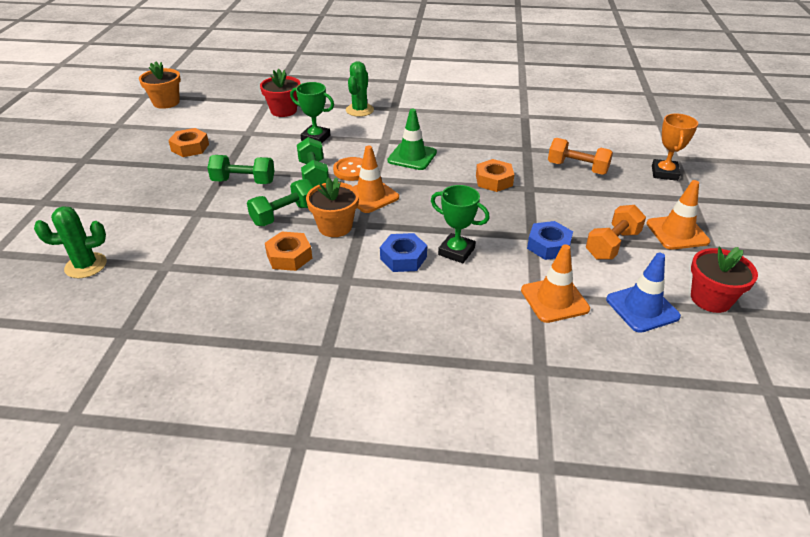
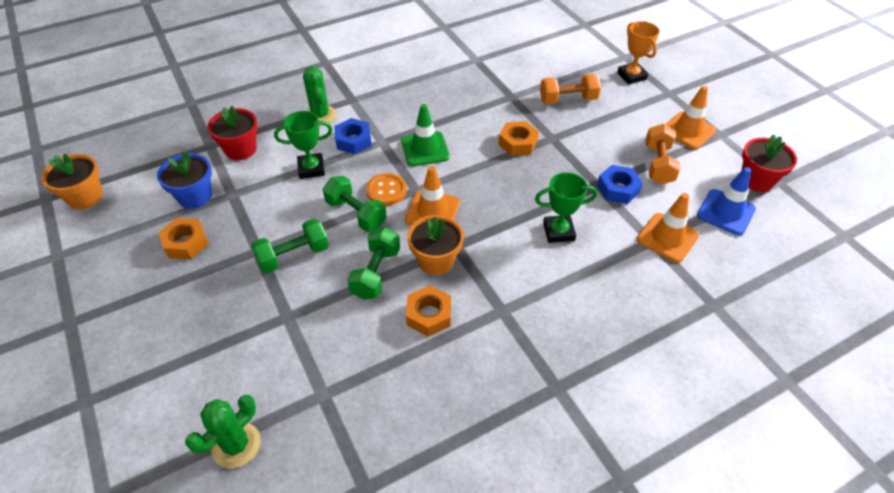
camera: 35 degrees left, 10 degrees up
(225, 125) = (195, 196): none -> blue flower pot
(403, 258) = (525, 261): blue nut -> blue nut (353, 140)

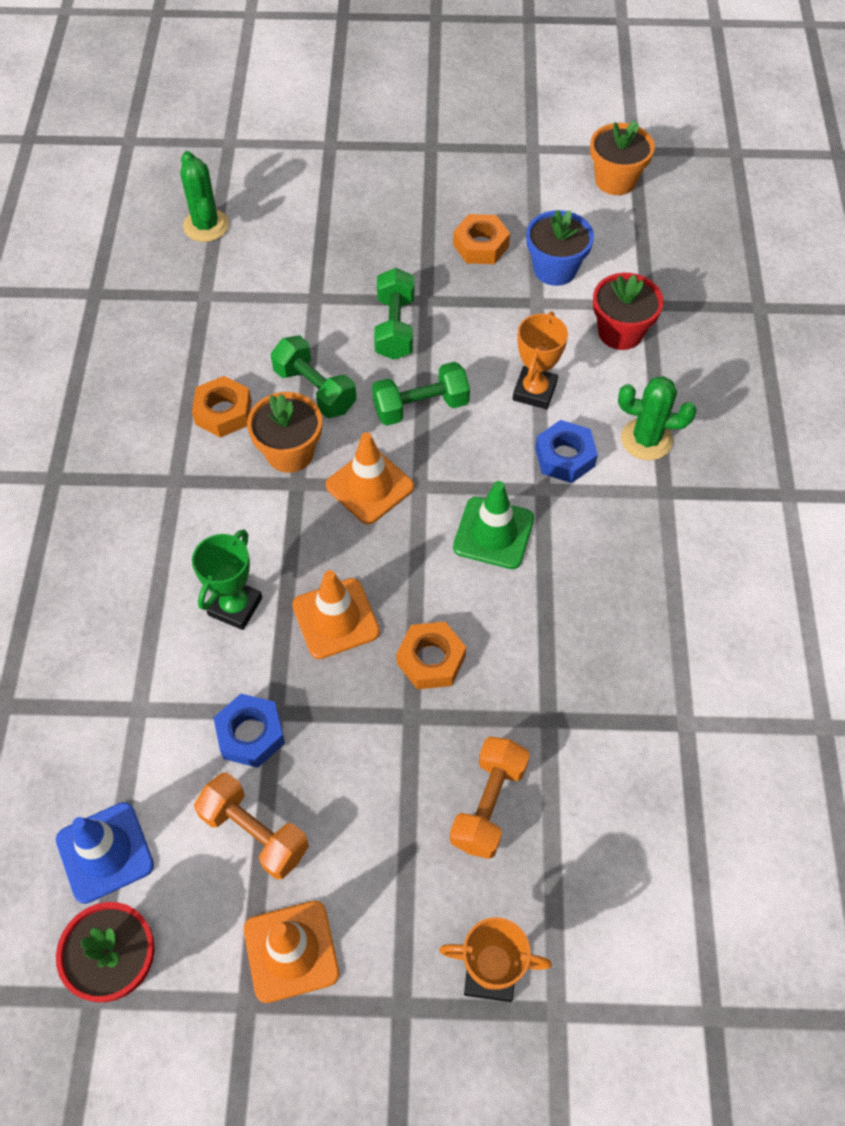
camera: 120 degrees right, 10 degrees up
(311, 169) = (534, 391): green trophy -> orange trophy
(386, 190) = (440, 453): orange button -> none
(667, 238) = (128, 732): orange traffic cone -> orange traffic cone (336, 618)

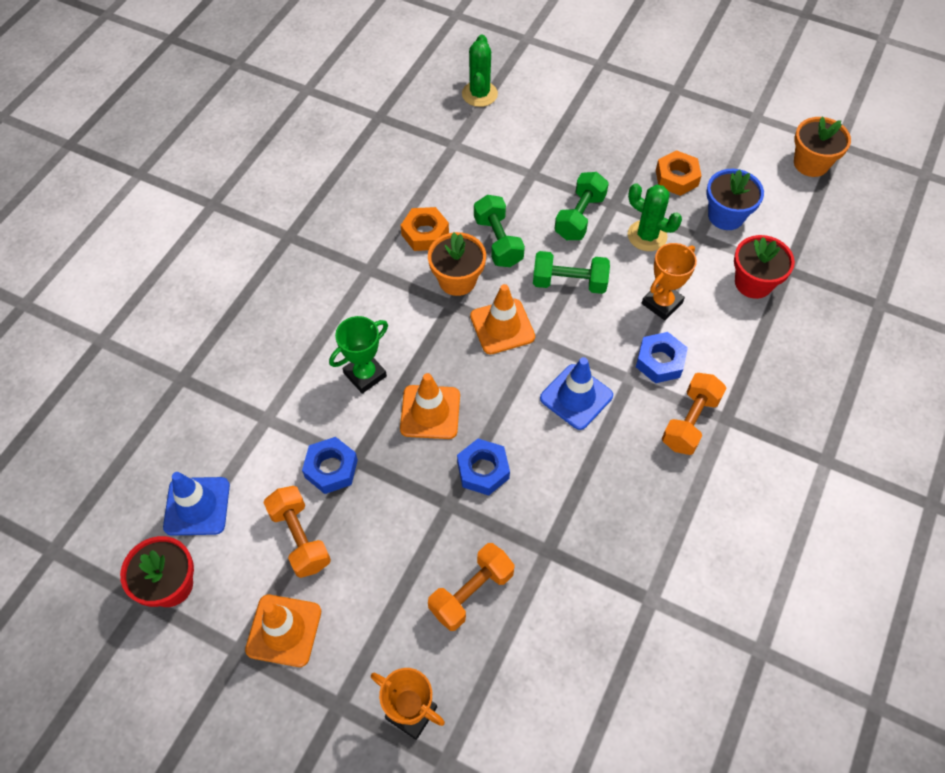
camera: 25 degrees right, 0 degrees up
(431, 660) = (483, 470): orange nut -> blue nut
(493, 533) = (576, 397): green traffic cone -> blue traffic cone
(630, 511) = (690, 422): none -> orange dumbbell
(646, 439) = (731, 373): green cactus -> green cactus (647, 236)

